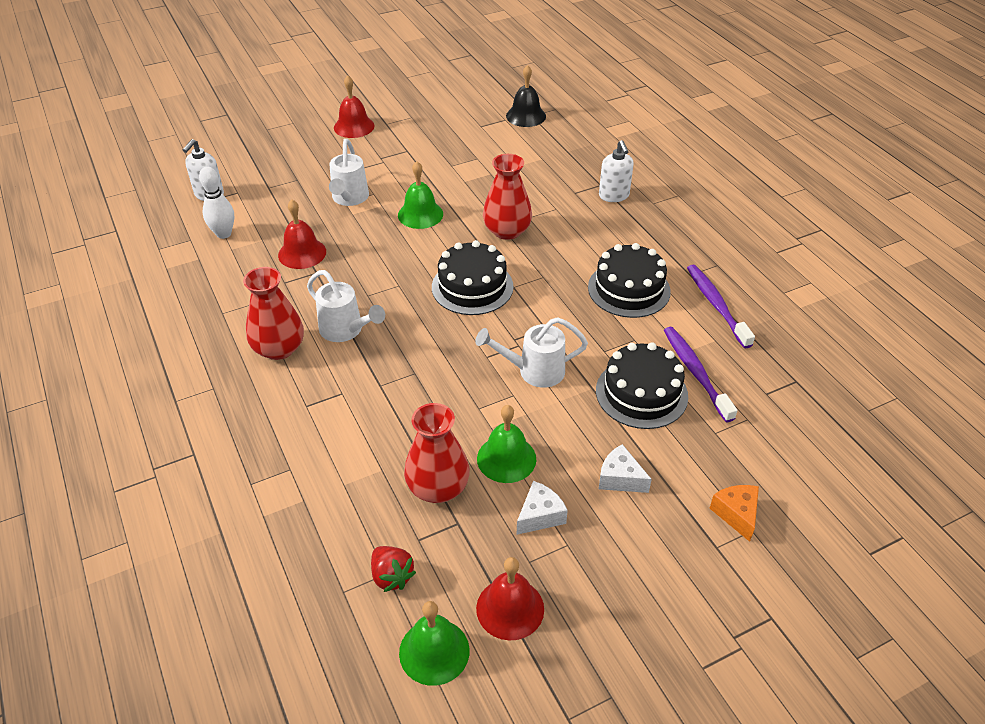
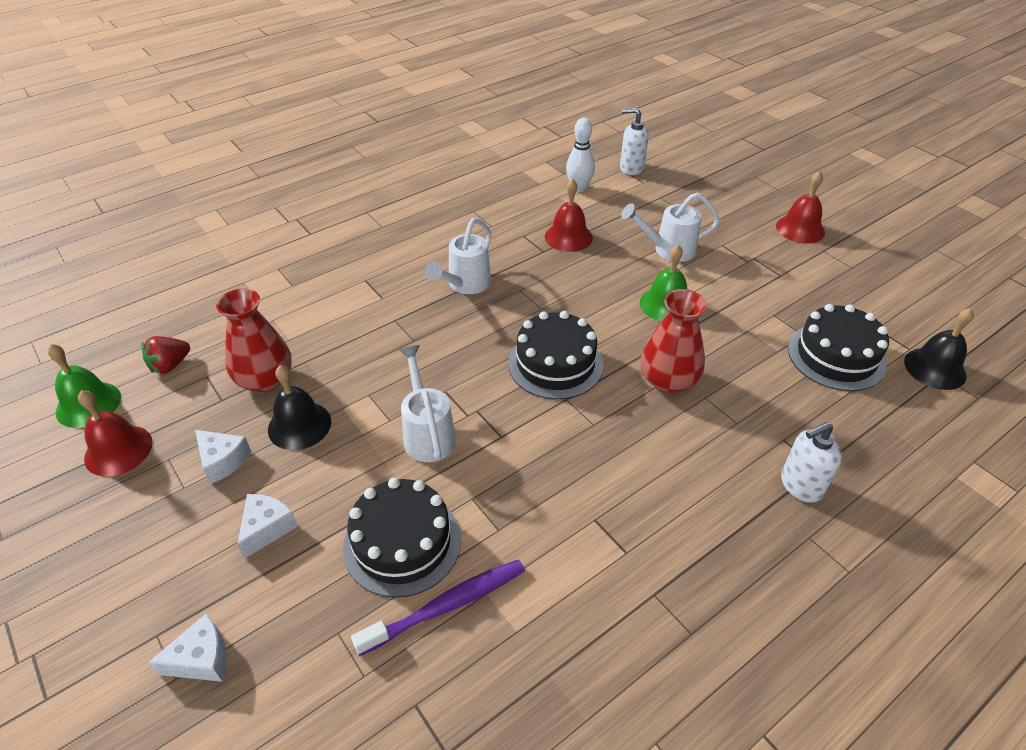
camera: 80 degrees right, 0 degrees up
(279, 348) = (434, 250): red vase -> none
(506, 458) = (299, 425): green bell -> black bell
(629, 289) = (597, 517): black cake -> black cake (836, 356)
(716, 305) = (594, 632): purple toothbrush -> none
(736, 514) = (202, 659): orange cheese -> white cheese

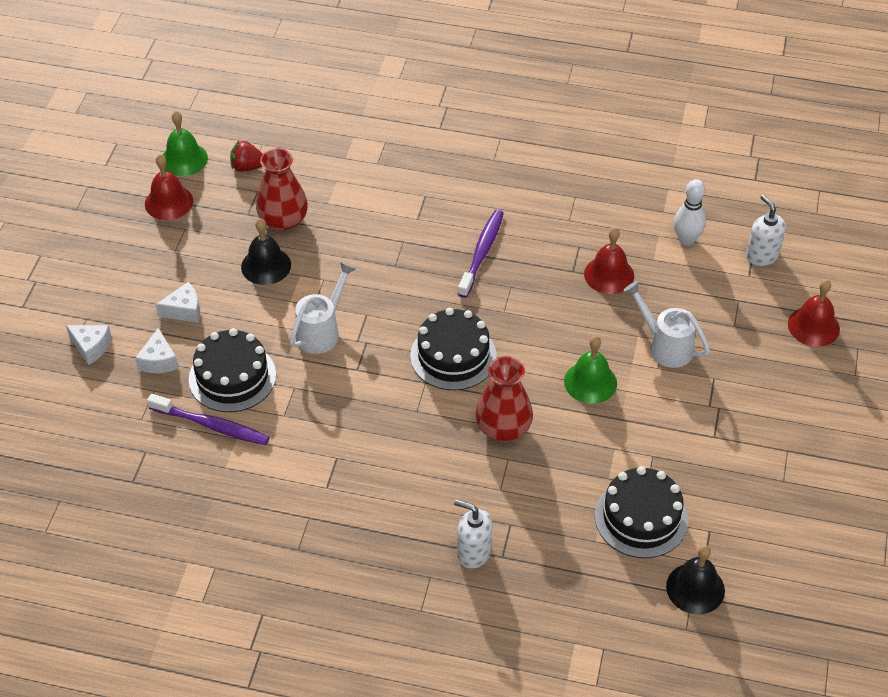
camera: 50 degrees right, 5 degrees up
(223, 461) = (207, 253): white cheese -> white cheese (159, 361)
(465, 284) = (482, 253): white watering can -> purple toothbrush
(800, 229) = (803, 419): red bell -> red bell (813, 326)

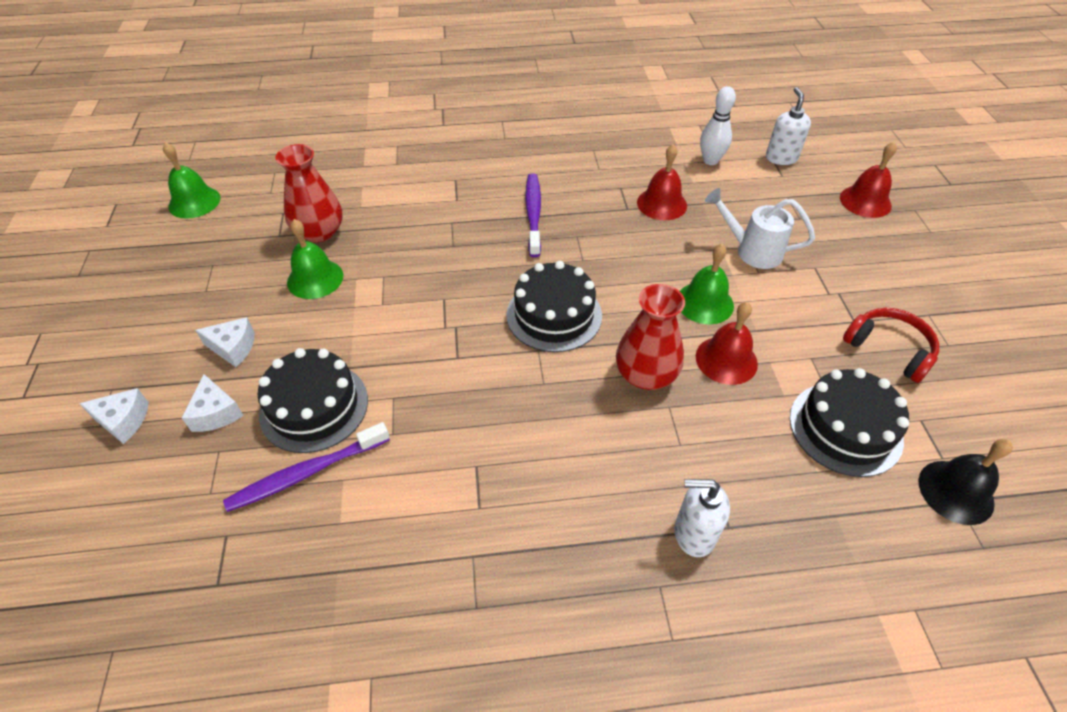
camera: 20 degrees left, 0 degrees up
(169, 202) = (187, 244): red bell -> red bell (726, 360)
(184, 310) = (233, 348): white cheese -> white cheese turned 45 degrees clockwise
(212, 425) = (306, 473): purple toothbrush -> purple toothbrush turned 150 degrees clockwise
(247, 167) = (265, 194): red strawberry -> none
(266, 266) = (315, 278): black bell -> green bell
(322, 331) = (401, 328): white watering can -> none
(726, 469) = (889, 349): none -> red headphones
(762, 255) = (781, 158): white soap dispenser -> white soap dispenser turned 45 degrees clockwise

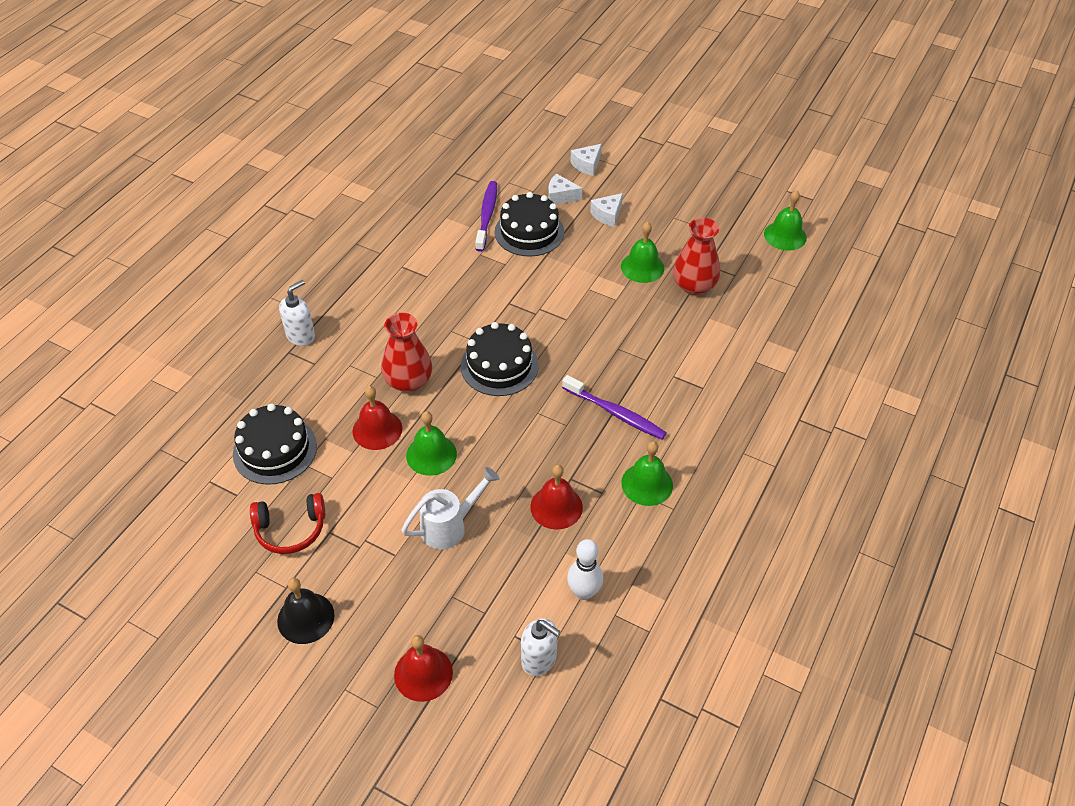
camera: 125 degrees right, 0 degrees up
(586, 169) = (647, 484): none -> green bell
(956, 491) = (190, 466): black bell -> black bell (305, 618)

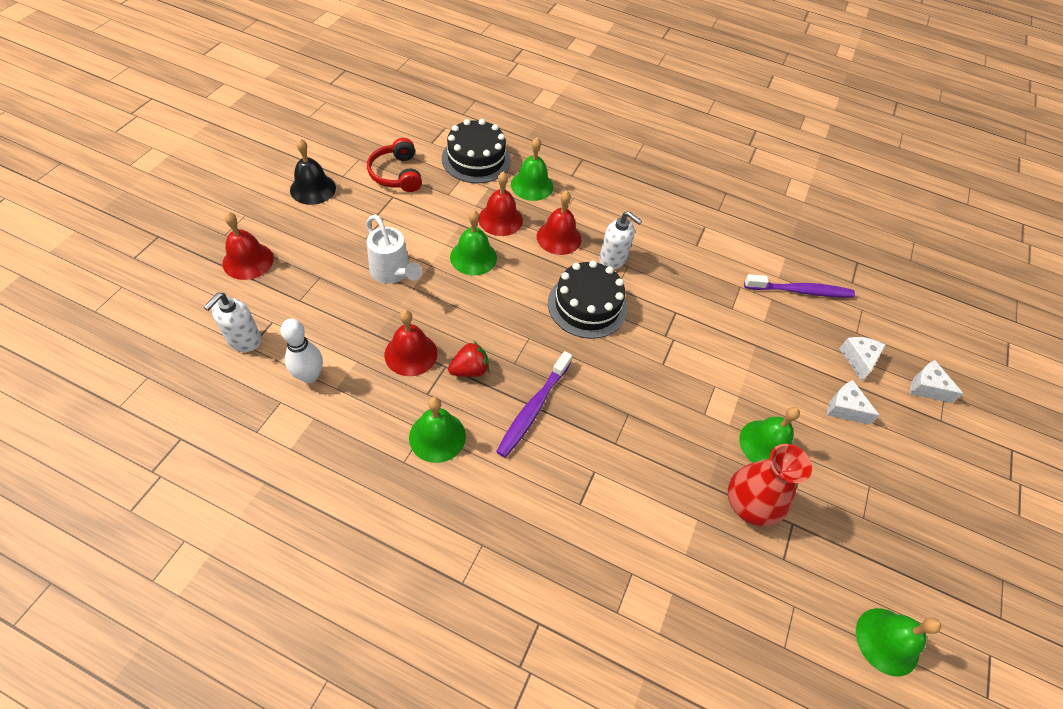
camera: 80 degrees right, 5 degrees up
(301, 336) = (602, 165): white soap dispenser -> white soap dispenser (613, 259)
(326, 399) = (532, 185): none -> green bell
(408, 381) = (559, 237): red vase -> red bell
(529, 232) = (788, 329): black cake -> none
(575, 459) = (470, 370): none -> red strawberry

